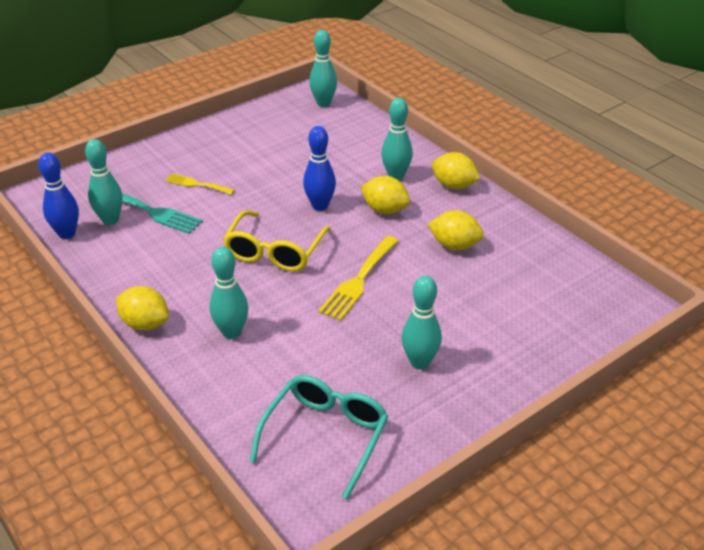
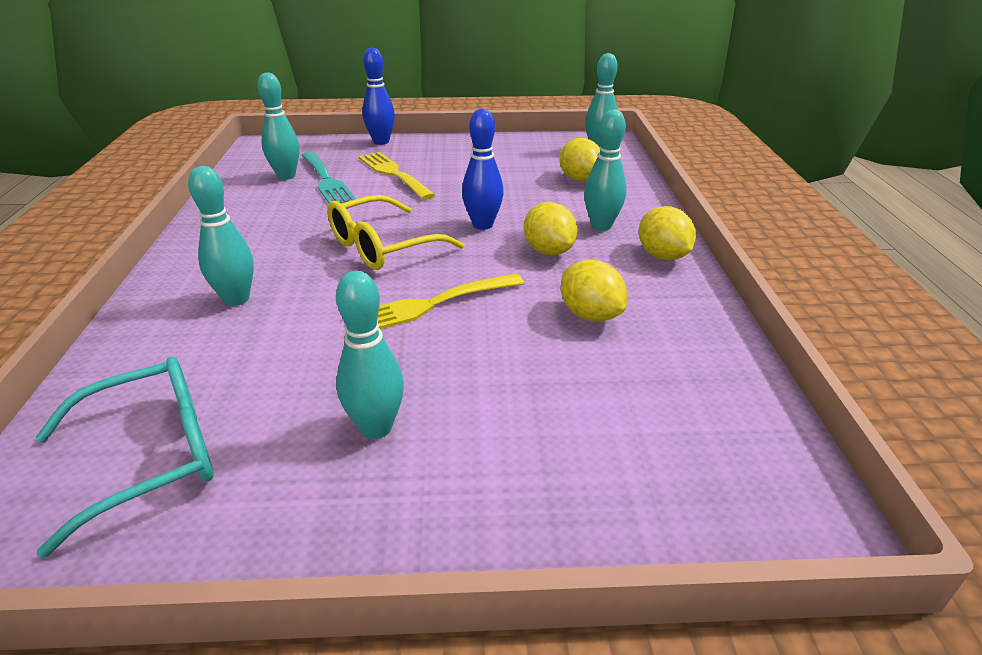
camera: 35 degrees right, 5 degrees down
(67, 234) = (240, 174): blue bowling pin -> blue bowling pin (381, 142)
(145, 324) = (182, 260): yellow lemon -> yellow lemon (579, 179)
(196, 184) = (393, 174): yellow fork -> yellow fork, size x1.60

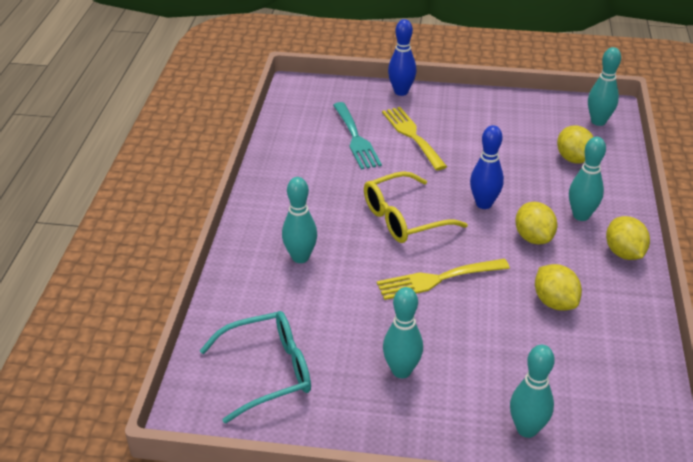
camera: 10 degrees right, 5 degrees up
(286, 176) = (322, 129): turquoise bowling pin -> turquoise bowling pin (527, 429)

